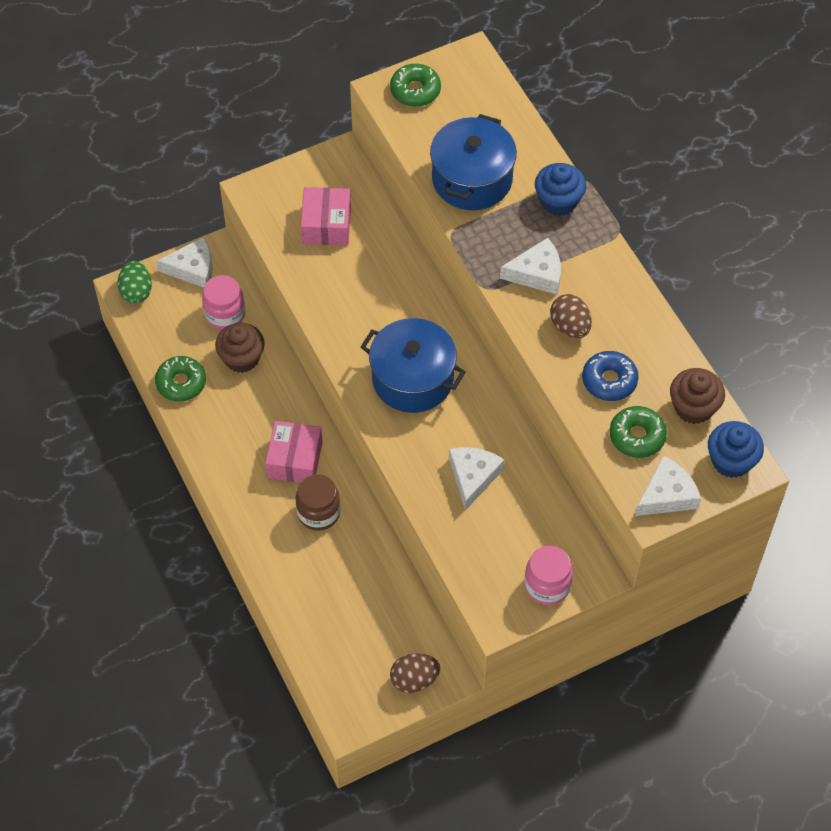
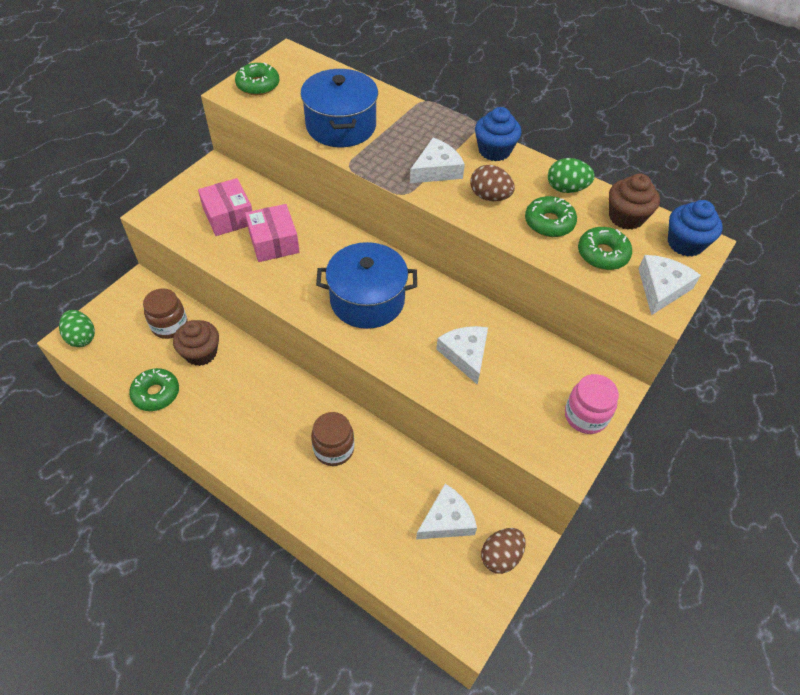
camera: 30 degrees left, 5 degrees down
(192, 268) = (124, 302): white cheese -> white cheese (447, 520)
(225, 314) = (170, 325): pink jar -> brown jar
(295, 460) = (289, 414): pink box -> pink box (274, 242)
(558, 201) = (417, 119): blue cupcake -> blue cupcake (494, 150)
(609, 380) = (549, 223): blue donut -> green donut
(656, 350) = (566, 189): none -> green egg

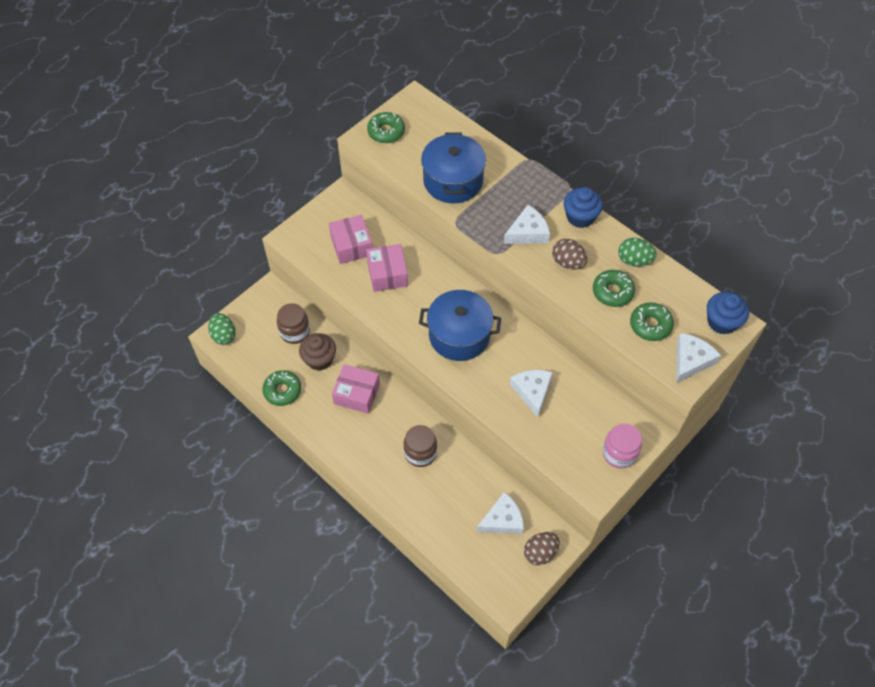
camera: 10 degrees right, 5 degrees up
(249, 388) = (357, 394): none -> pink box
(626, 217) = (678, 292): brown cupcake -> none

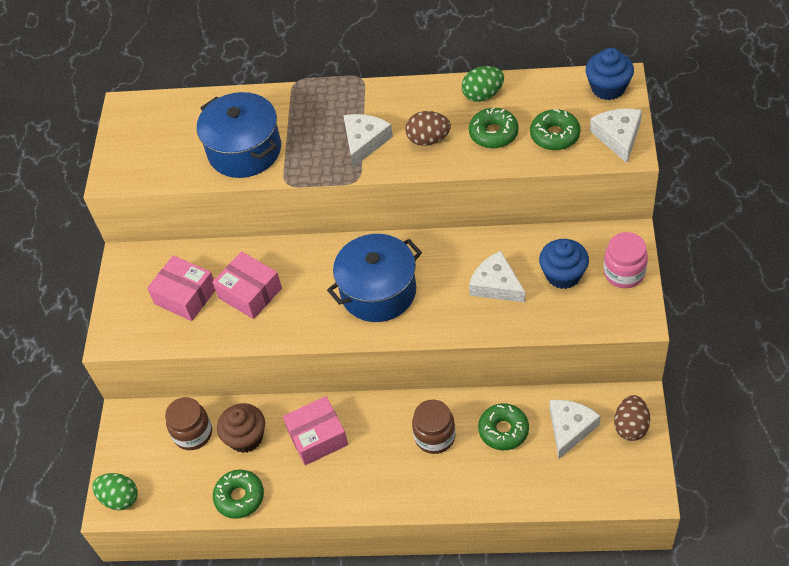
camera: 35 degrees left, 5 degrees down
(386, 132) = (129, 156): green donut -> green donut (503, 430)
(580, 217) = (397, 95): blue cupcake -> blue cupcake (563, 275)

